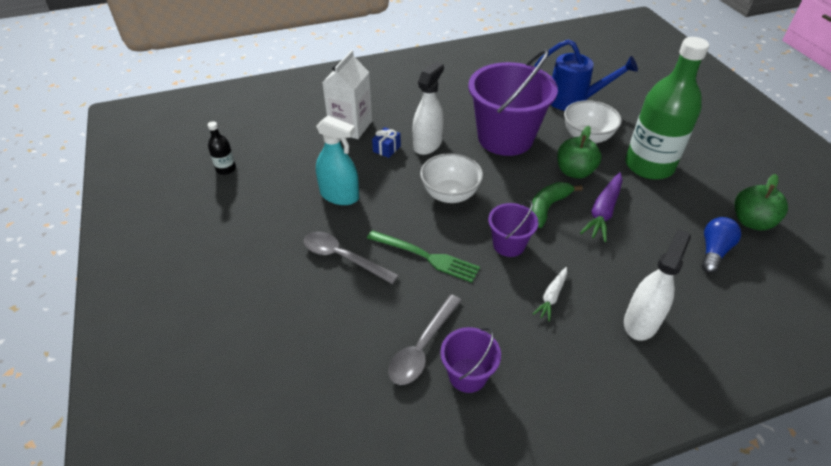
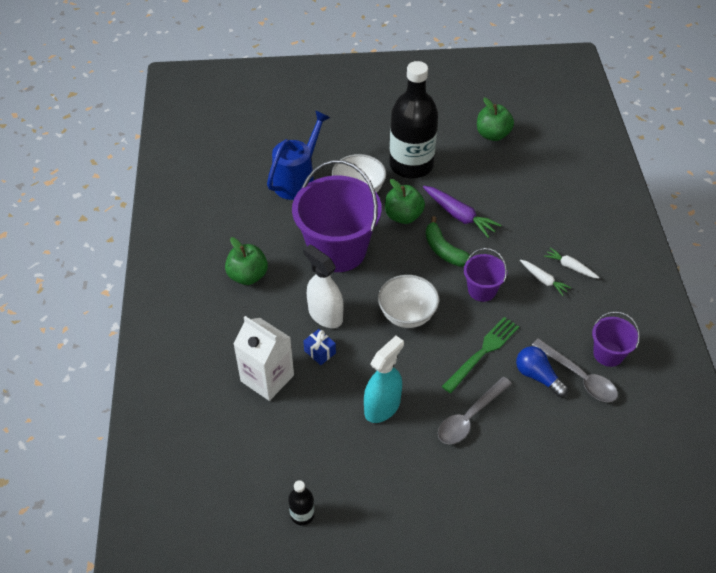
camera: 75 degrees left, 5 degrees up
(449, 96) = (248, 276): none -> green apple
(587, 321) = (570, 267): none -> white carrot
(641, 322) = (576, 236): white spray bottle -> none
(649, 166) = (411, 165): green bottle -> black bottle
(713, 251) = (517, 169): blue light bulb -> blue light bulb (537, 376)

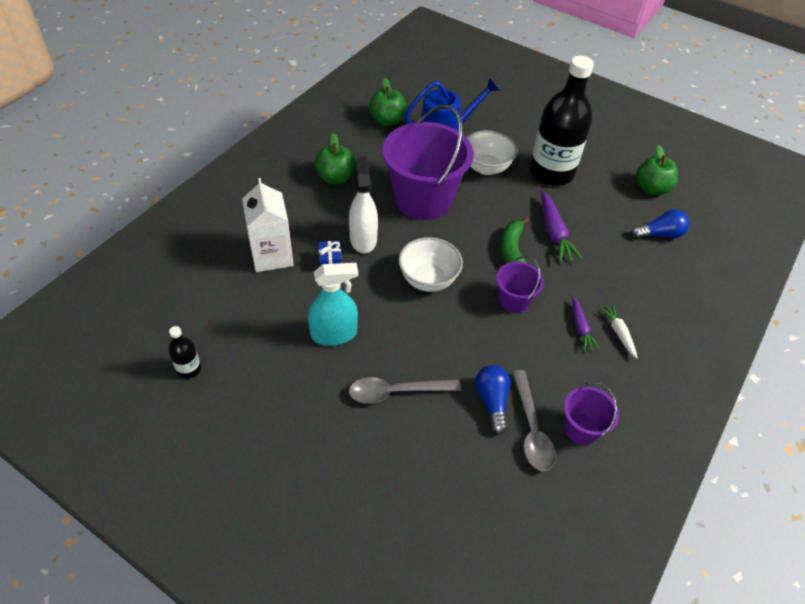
camera: 35 degrees right, 0 degrees up
(403, 216) = (504, 206): green apple -> green apple (387, 120)
(483, 352) = (463, 349): green fork -> none
(530, 170) = (660, 234): none -> blue light bulb
(543, 280) = (580, 327): white carrot -> purple carrot

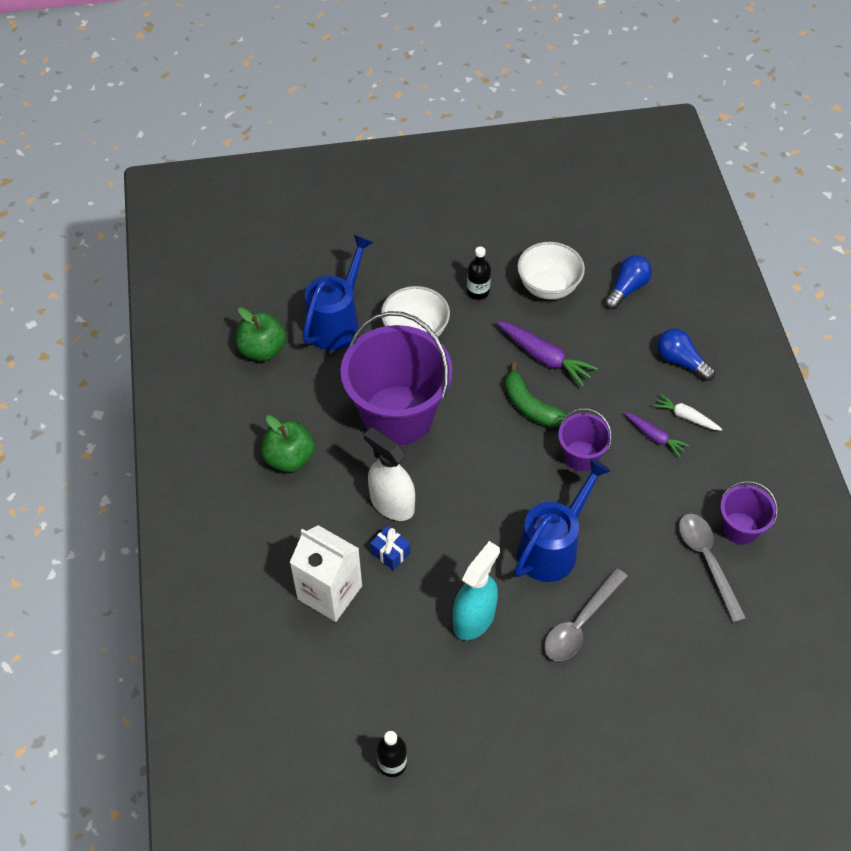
camera: 40 degrees left, 5 degrees up
(428, 280) = (492, 496): white bowl -> white bowl (548, 287)
(432, 336) = (553, 547): none -> blue watering can
(492, 401) = (657, 564): blue light bulb -> blue light bulb (681, 361)
(531, 429) = (707, 561): grey spoon -> grey spoon turned 150 degrees counterclockwise
(551, 173) = (478, 292): black bottle -> black bottle, size x0.41
(651, 188) = (576, 242): green apple -> none

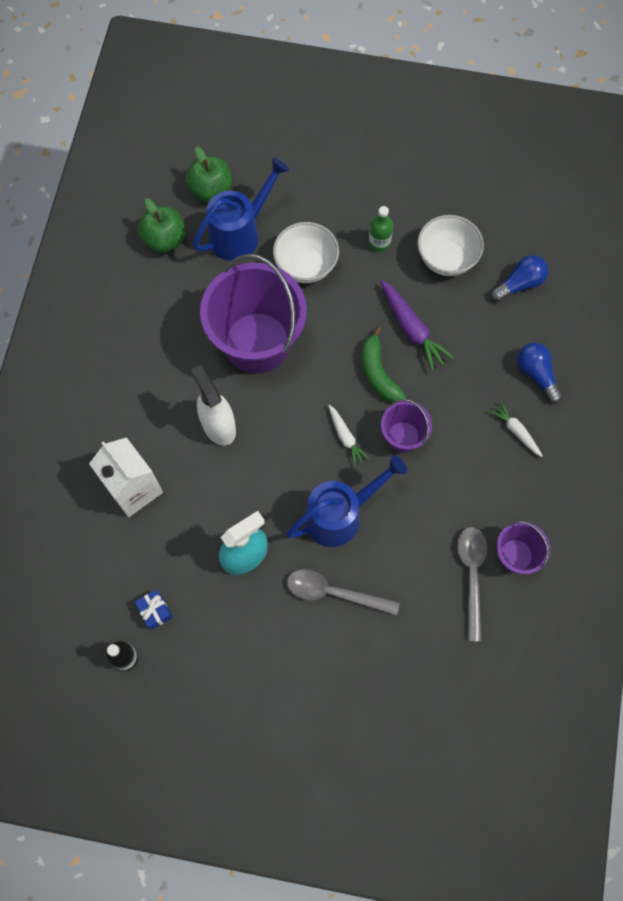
camera: 20 degrees right, 15 degrees up
(289, 458) = (148, 352): green apple -> green apple (211, 190)
(390, 553) = (199, 471): blue gift -> blue gift (155, 611)
(478, 292) = (379, 243): black bottle -> green bottle
(525, 474) = (345, 437): none -> white carrot
(580, 623) = (334, 593): grey spoon -> grey spoon turned 45 degrees clockwise
(654, 437) = (478, 441): purple carrot -> none

